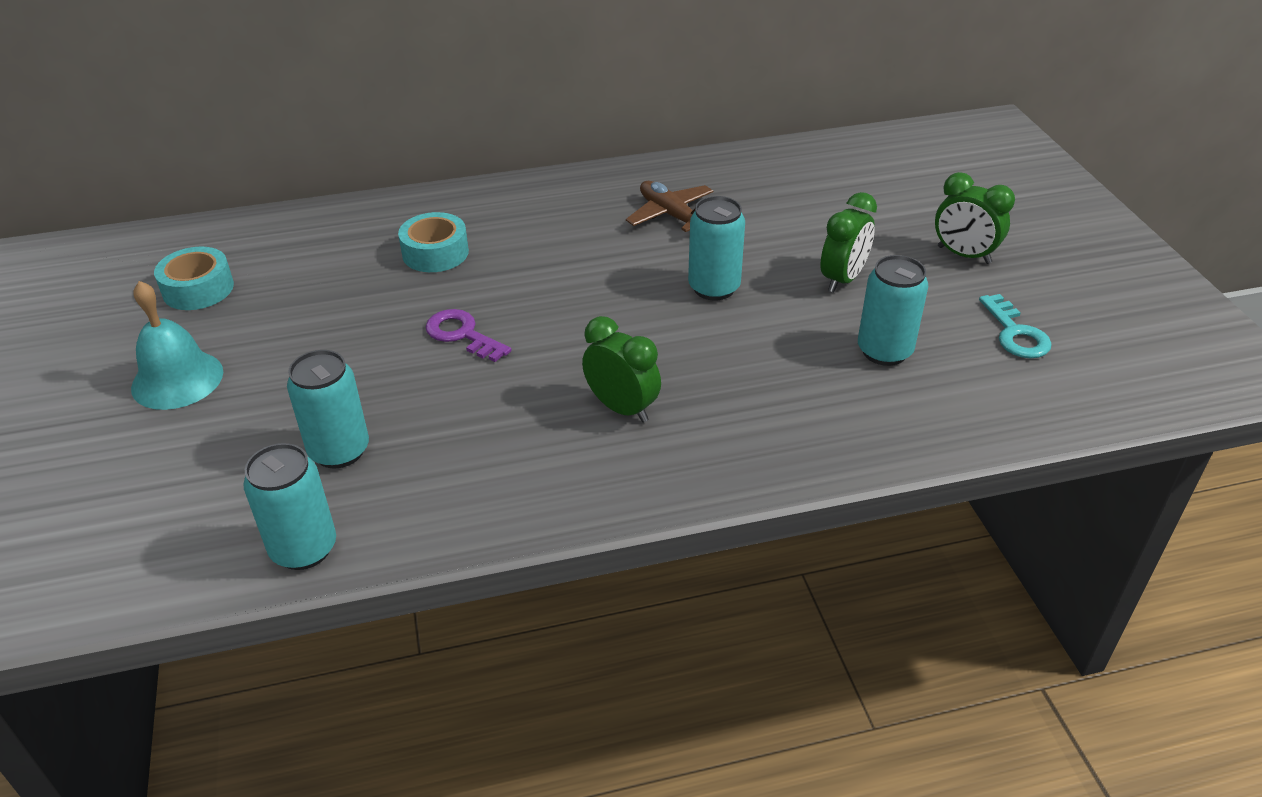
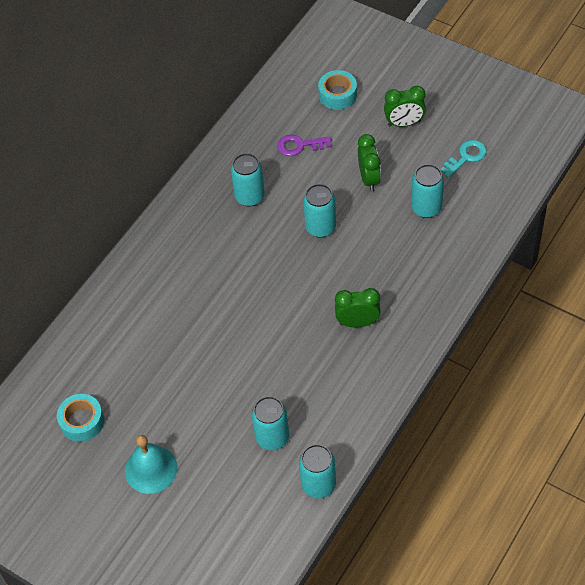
camera: 40 degrees left, 15 degrees up
(435, 253) = (167, 308): turquoise tape -> turquoise tape (337, 95)
(462, 334) = (244, 342): purple key -> purple key (299, 146)
(671, 215) = (250, 197): brown plane -> turquoise can
(1015, 333) = (466, 157): turquoise key -> turquoise key turned 75 degrees counterclockwise

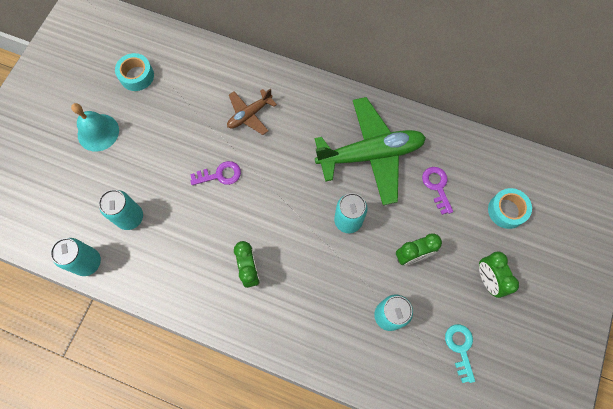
camera: 75 degrees right, 15 degrees up
(170, 304) = (249, 115): none -> brown plane
(240, 341) = (220, 175): none -> purple key
(250, 197) = (370, 154): turquoise can -> green plane
(466, 157) = (460, 348): turquoise key -> turquoise key turned 135 degrees counterclockwise

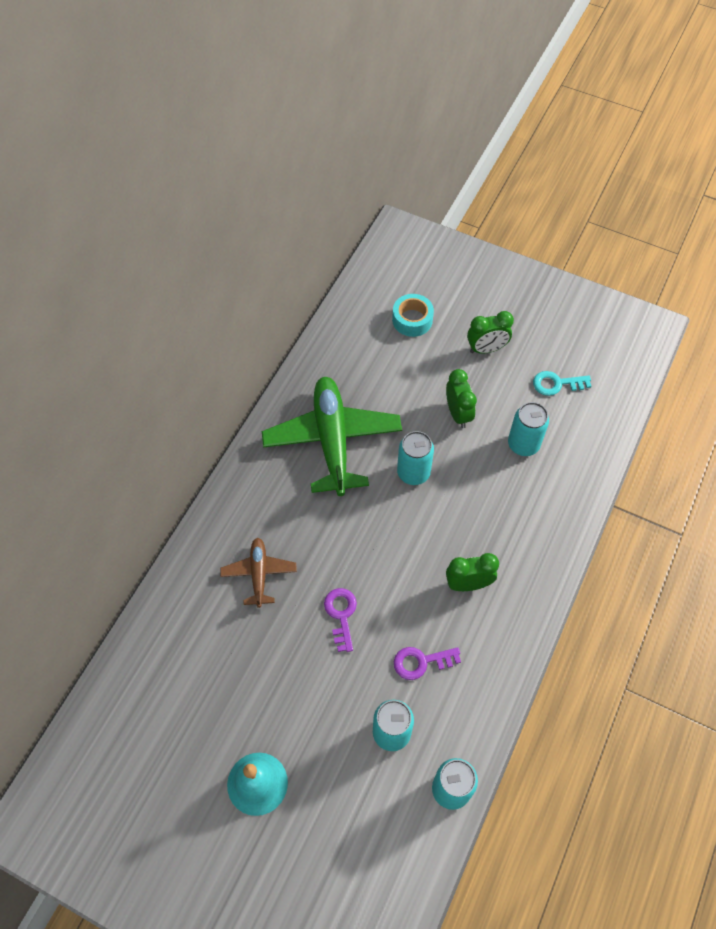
camera: 85 degrees left, 10 degrees down
(137, 76) = (172, 727): turquoise tape -> none
(249, 115) = (259, 574): brown plane -> brown plane turned 150 degrees counterclockwise
(437, 186) = (379, 379): purple key -> purple key (421, 662)

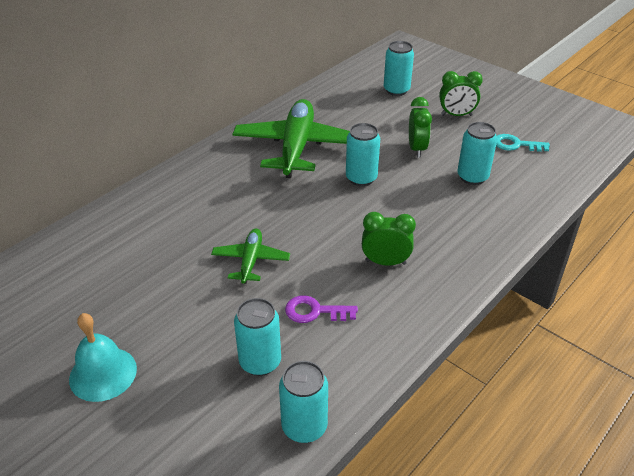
camera: 15 degrees right, 20 degrees down
(259, 574) = (189, 219): brown plane -> none
(341, 615) = (251, 261): purple key -> green plane
(412, 320) = (396, 90): turquoise tape -> turquoise can

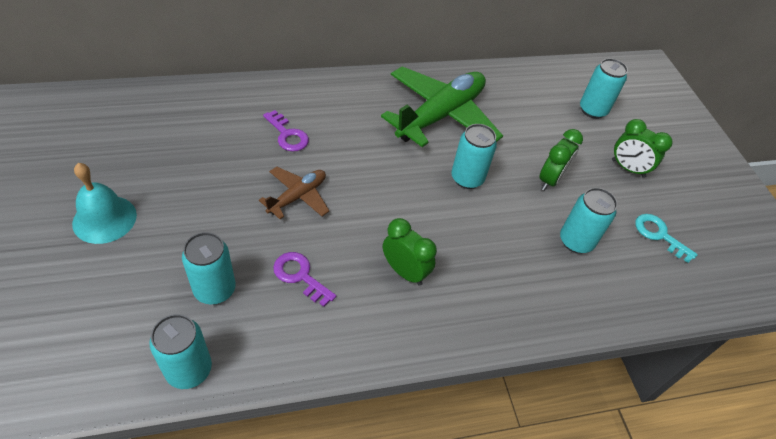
camera: 30 degrees right, 10 degrees up
(192, 223) = (287, 135): none -> purple key
(251, 261) = (297, 197): green plane -> brown plane

